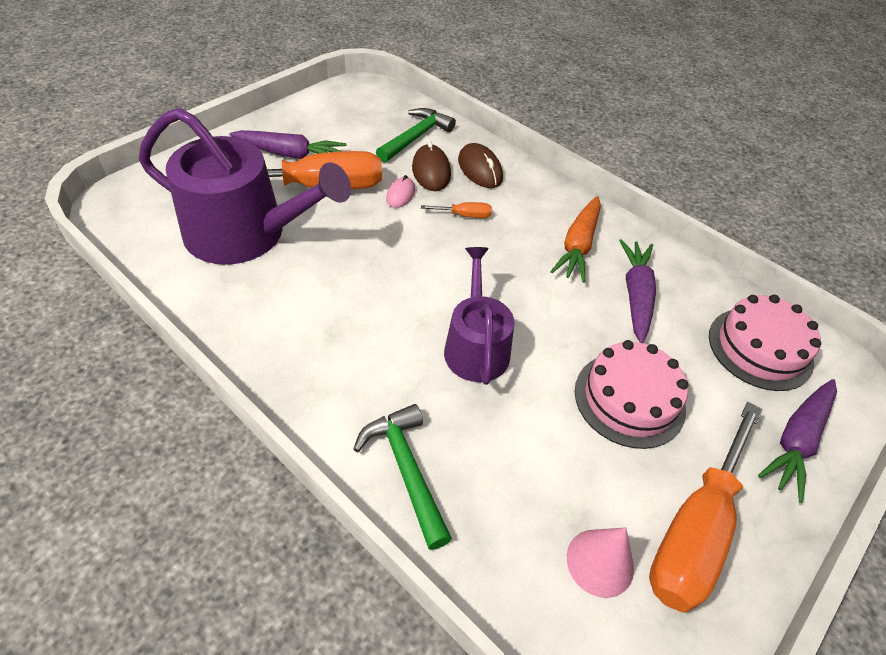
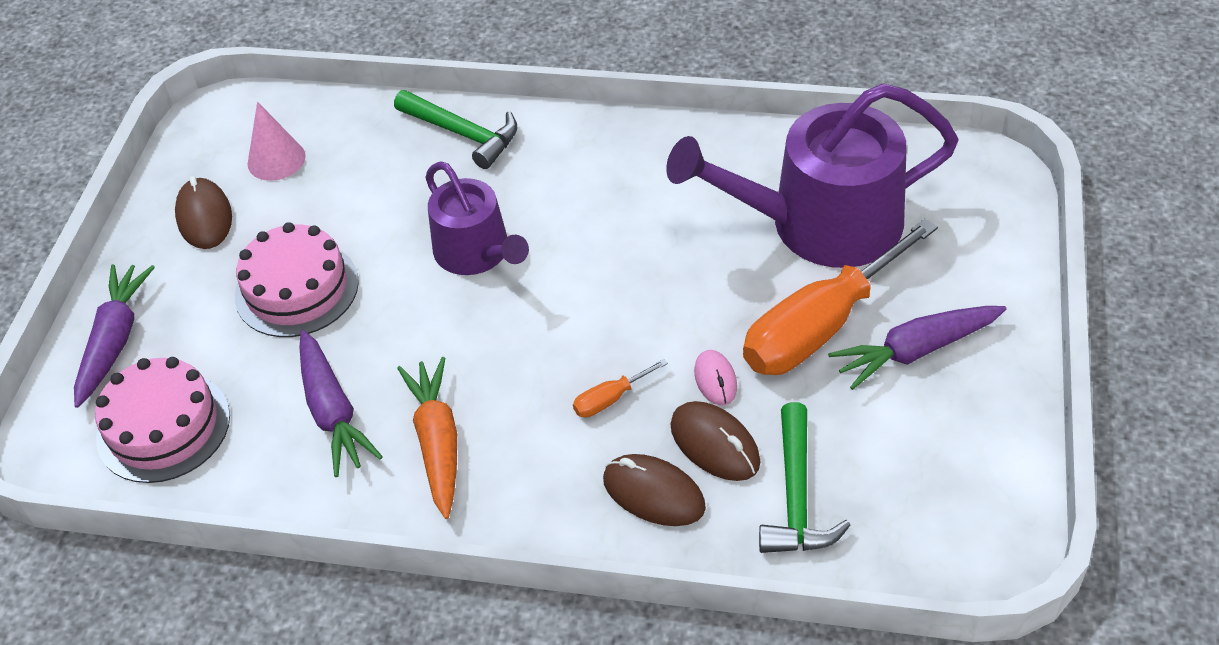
camera: 155 degrees right, 0 degrees up
(694, 530) = (204, 217): orange screwdriver -> brown mouse

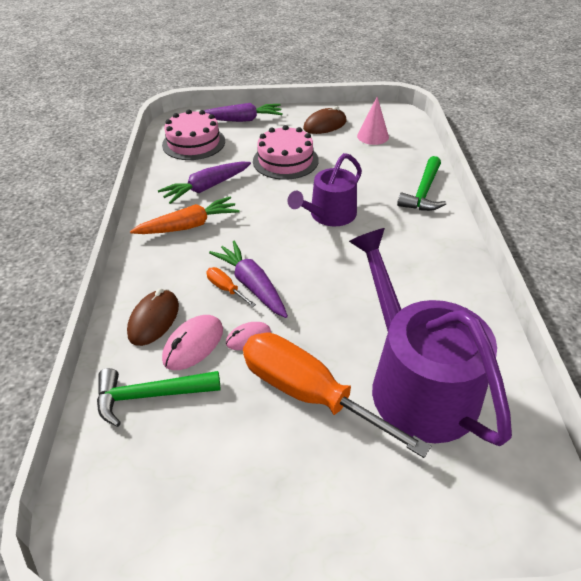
camera: 75 degrees right, 5 degrees down
(715, 444) = (193, 344): brown mouse -> pink mouse
(916, 351) = (296, 463): purple carrot -> purple carrot (252, 285)

